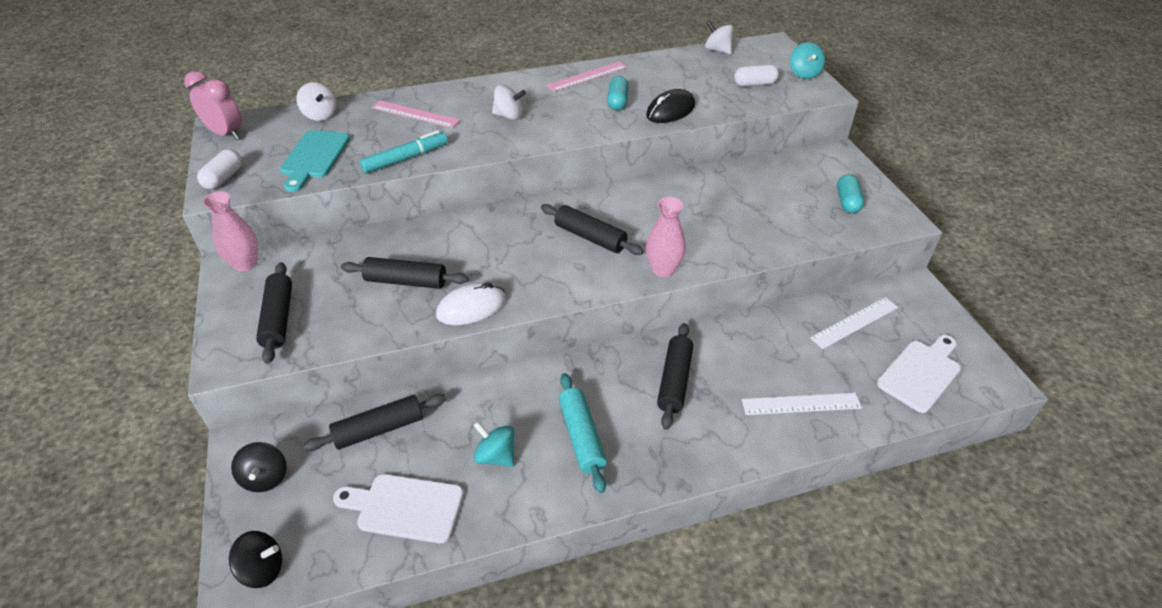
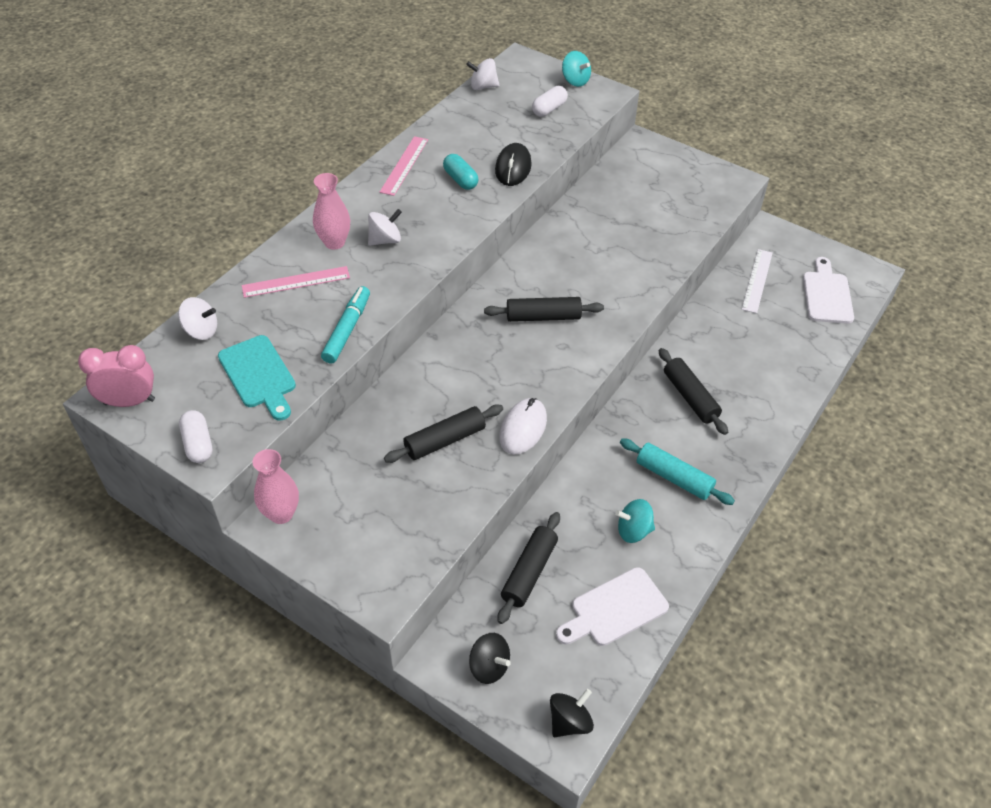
camera: 40 degrees left, 5 degrees up
(278, 318) = (379, 537): black rolling pin -> none
(663, 270) = (625, 313): pink vase -> pink vase (334, 242)
(801, 404) = (781, 362): white ruler -> none
(847, 202) = (689, 184): turquoise capsule -> none

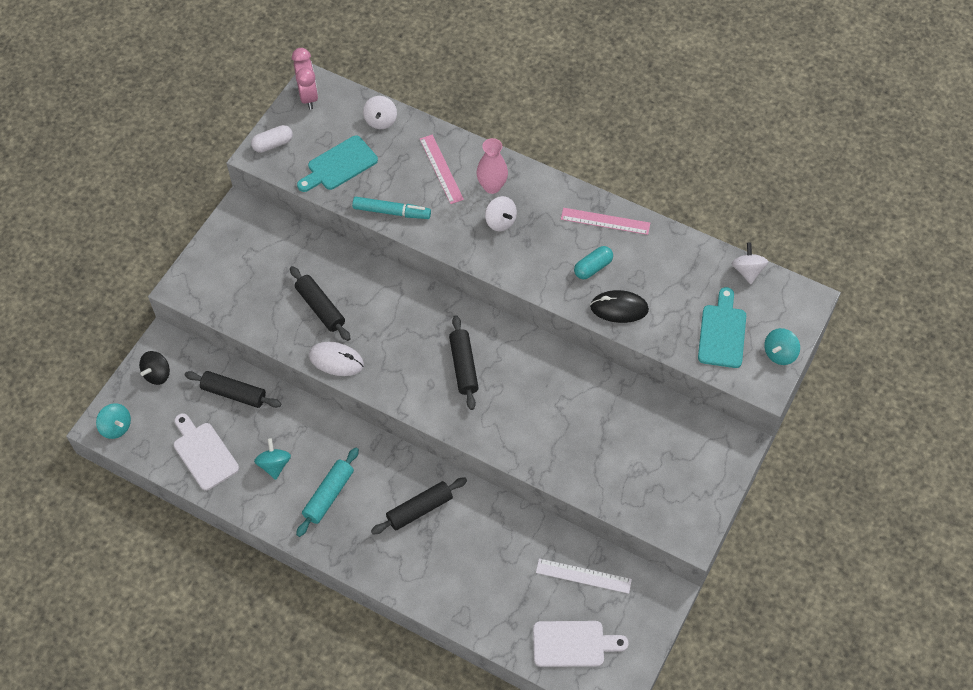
camera: 85 degrees right, 10 degrees up
(281, 514) = (248, 216): pink vase -> none
(549, 109) = (722, 332): white capsule -> turquoise cutting board
(569, 721) = (116, 427): black spinning top -> turquoise spinning top

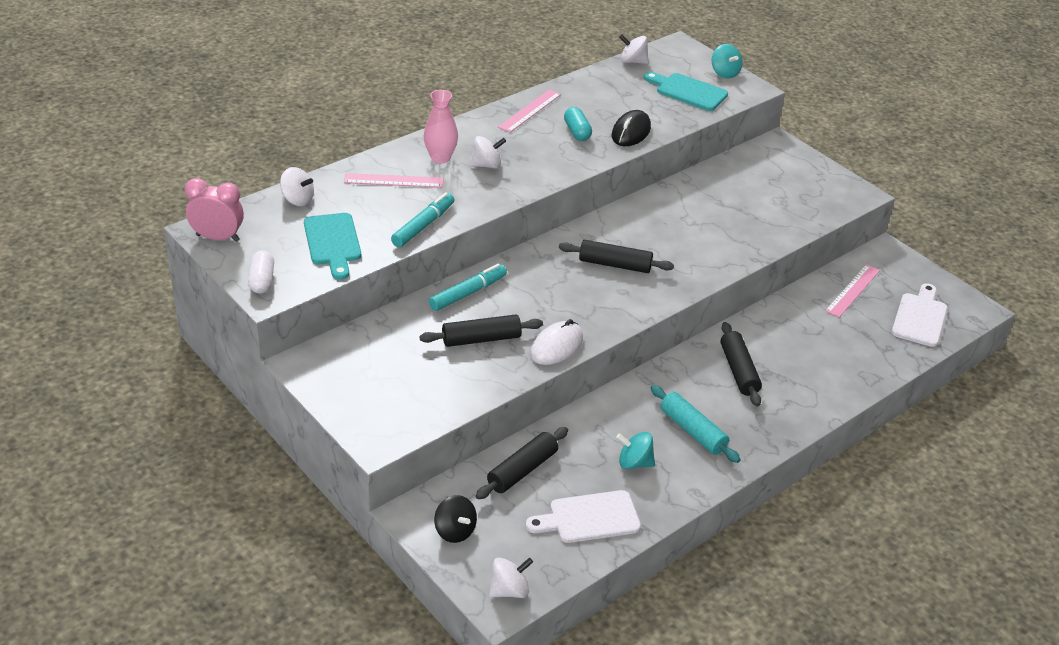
camera: 70 degrees left, 20 degrees down
(116, 427) = (509, 590): turquoise spinning top -> white spinning top
(371, 278) = (468, 293): none -> turquoise marker
(583, 576) = (852, 290): white ruler -> pink ruler

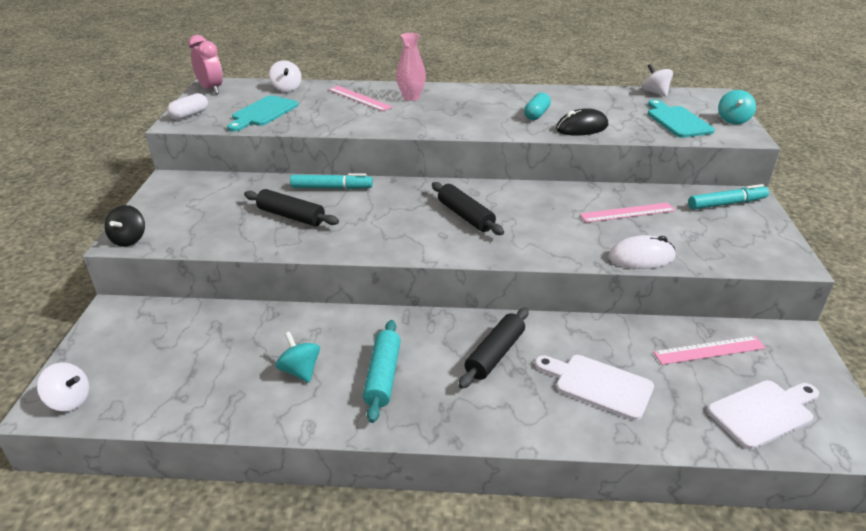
camera: 45 degrees right, 5 degrees down
(423, 226) = (331, 124): turquoise marker -> turquoise marker (727, 204)
(455, 531) = (113, 337): black spinning top -> black spinning top (129, 239)
(486, 165) = (435, 110): white spinning top -> none
(522, 470) = (219, 326): black rolling pin -> none
(530, 111) = (521, 94): pink ruler -> pink ruler (627, 212)
(556, 346) = (331, 245): white mouse -> white mouse (641, 257)
(589, 518) = (203, 388): white cutting board -> white cutting board (598, 385)

